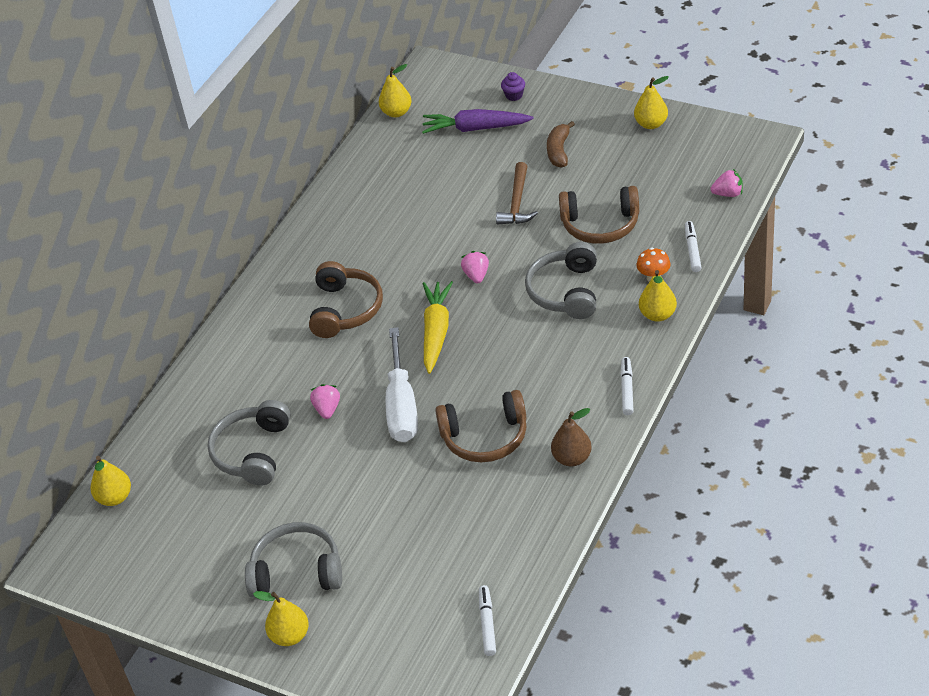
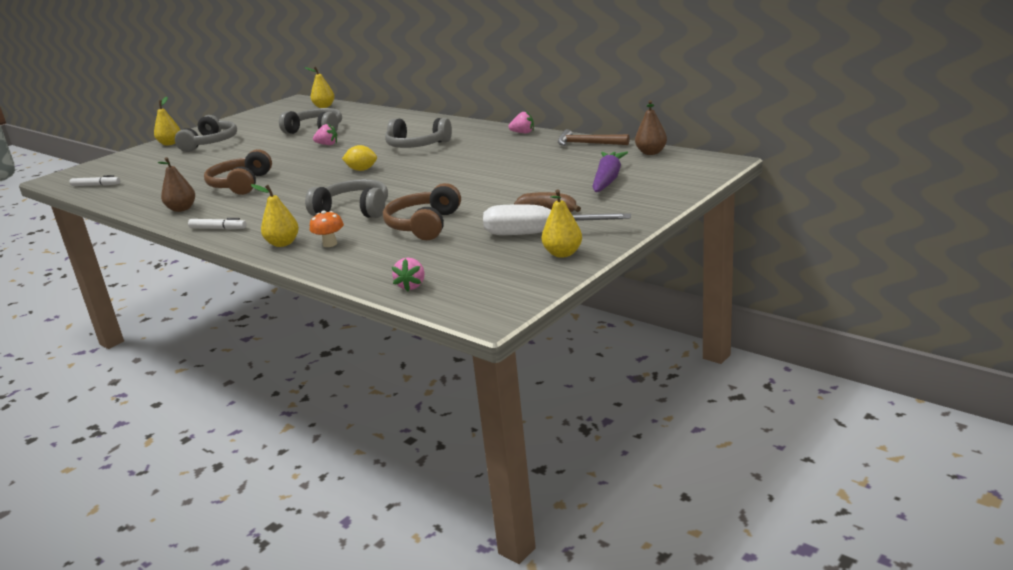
camera: 100 degrees right, 20 degrees down
(345, 309) = (417, 145): brown headphones -> grey headphones
(396, 112) = (651, 153): yellow pear -> brown pear
(402, 405) = (303, 162): white screwdriver -> white screwdriver (538, 234)
(436, 332) = (362, 170): yellow carrot -> yellow lemon
(476, 275) = (409, 181): pink strawberry -> pink strawberry (523, 133)
(514, 95) = (652, 194): purple cupcake -> none
(517, 202) = (486, 194): brown hammer -> brown hammer (587, 144)
(692, 250) = (346, 263): white marker -> none

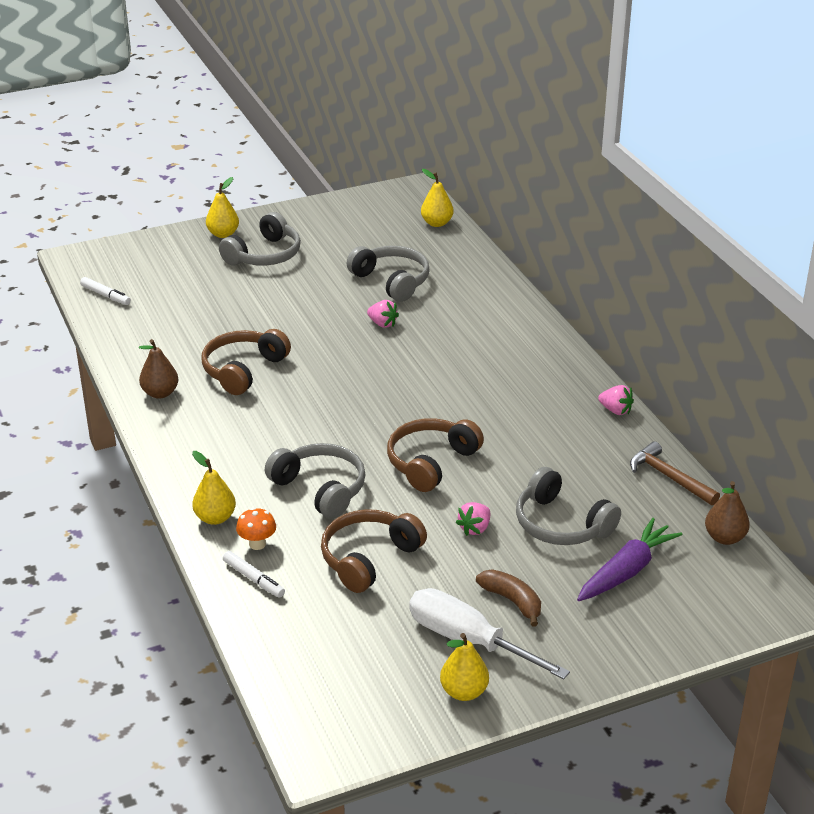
camera: 25 degrees right, 10 degrees up
(218, 228) = (172, 453): white marker -> white marker (253, 579)
(362, 170) = (382, 404): yellow lemon -> none
(411, 286) = (283, 666): pink strawberry -> pink strawberry (475, 528)
(417, 145) = (476, 378): grey headphones -> grey headphones (561, 524)
(423, 180) = (431, 462): none -> brown headphones

